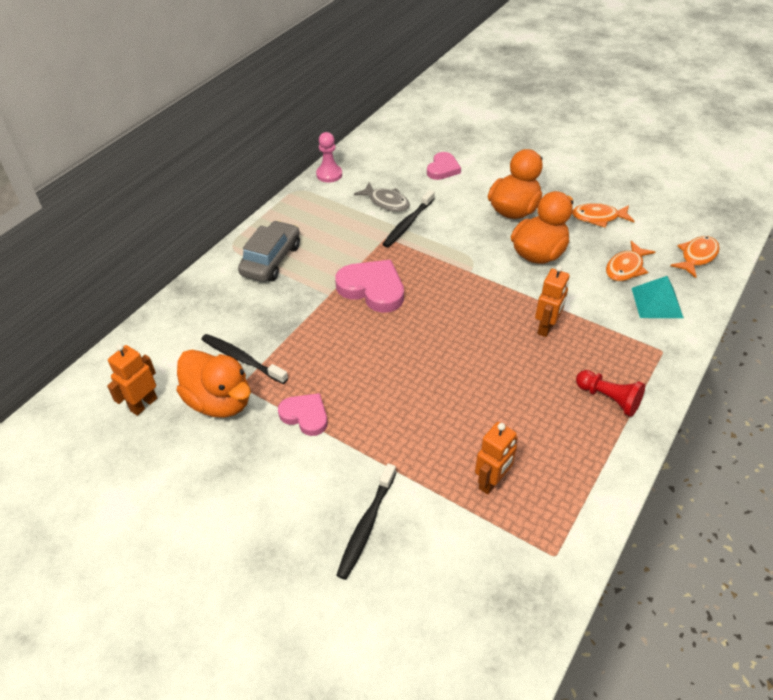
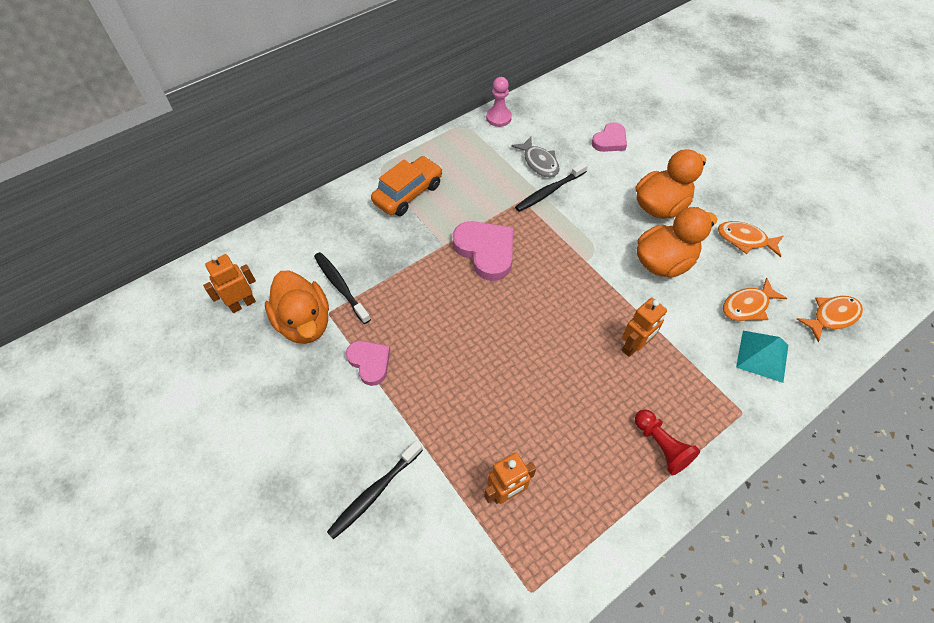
camera: 20 degrees right, 10 degrees up
(271, 260) = (408, 193): grey car -> orange car

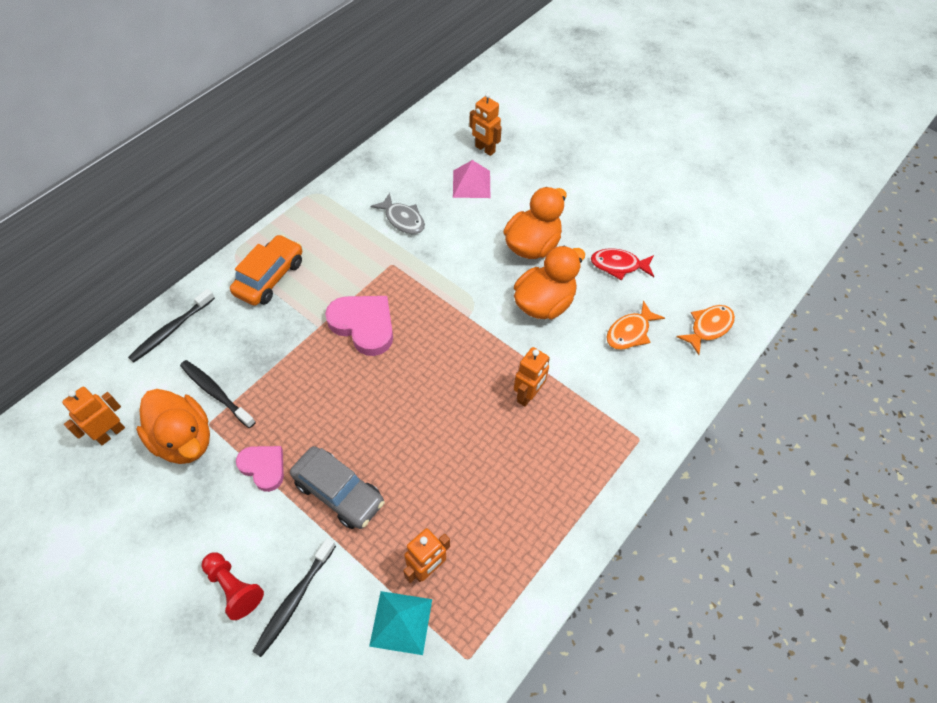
camera: 15 degrees left, 0 degrees up
(434, 400) = (339, 492): none -> grey car
(498, 117) = (352, 177): pink pawn -> none
(549, 191) = (418, 249): black toothbrush -> black toothbrush (171, 330)
(610, 140) = (471, 184): pink heart -> pink pyramid
(627, 112) = (484, 149): none -> orange robot
(661, 446) = (569, 488): red pawn -> red pawn (234, 587)
(745, 240) = (618, 265): orange fish -> red fish
(762, 356) = (650, 379): turquoise pyramid -> turquoise pyramid (401, 622)

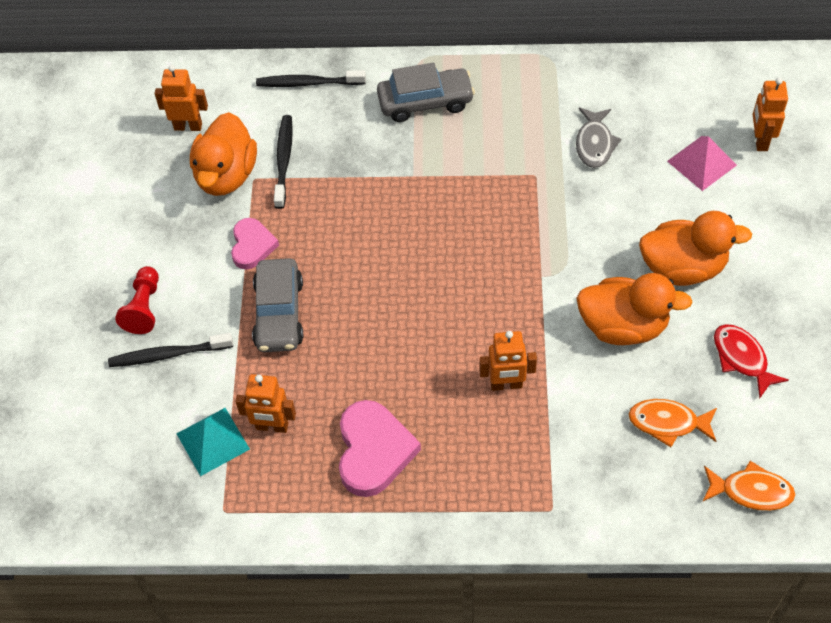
camera: 55 degrees right, 0 degrees up
(270, 277) = (425, 102): orange car -> grey car
(363, 325) = (449, 206): pink heart -> pink heart (373, 451)

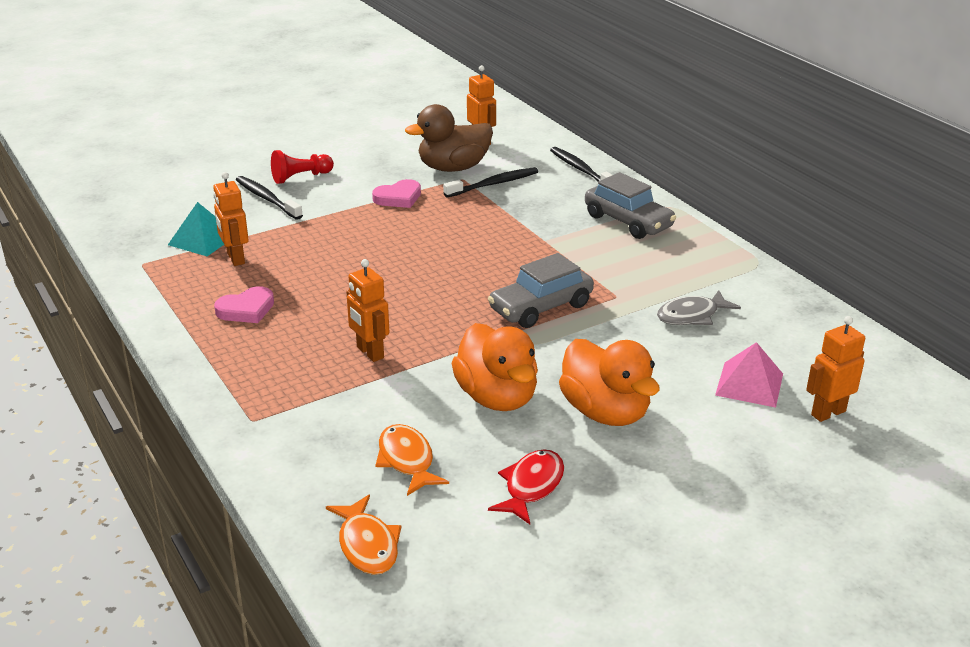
camera: 55 degrees right, 25 degrees down
(226, 175) = (453, 168): orange duck -> brown duck
(279, 313) = (345, 228): grey car -> grey car (541, 307)
(373, 451) = (246, 309): pink heart -> pink heart, size x0.63

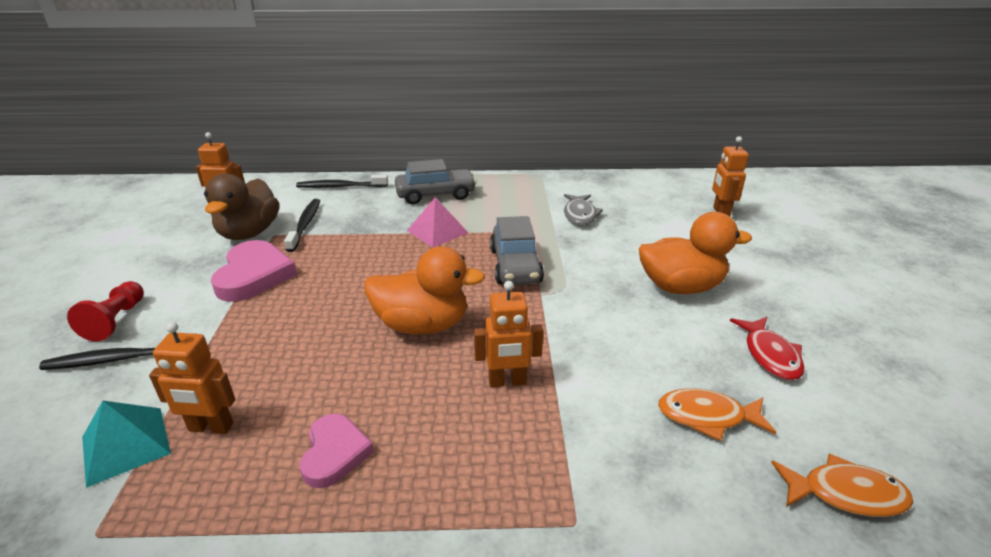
camera: 60 degrees left, 0 degrees up
(398, 198) = (254, 275): pink heart -> pink heart, size x1.59
(497, 397) = (632, 330): orange duck -> orange duck (422, 325)
(531, 486) = (770, 355): red fish -> red fish turned 150 degrees counterclockwise
(749, 384) = (675, 224): pink pyramid -> pink pyramid (437, 231)

